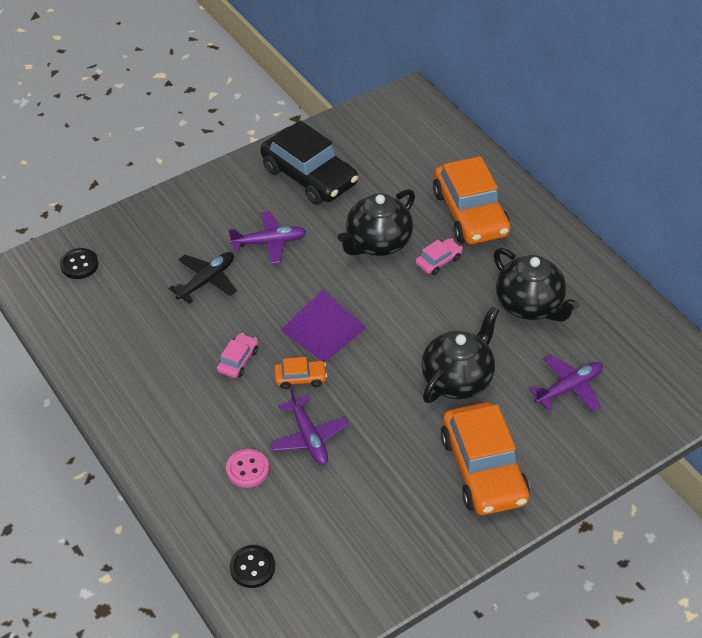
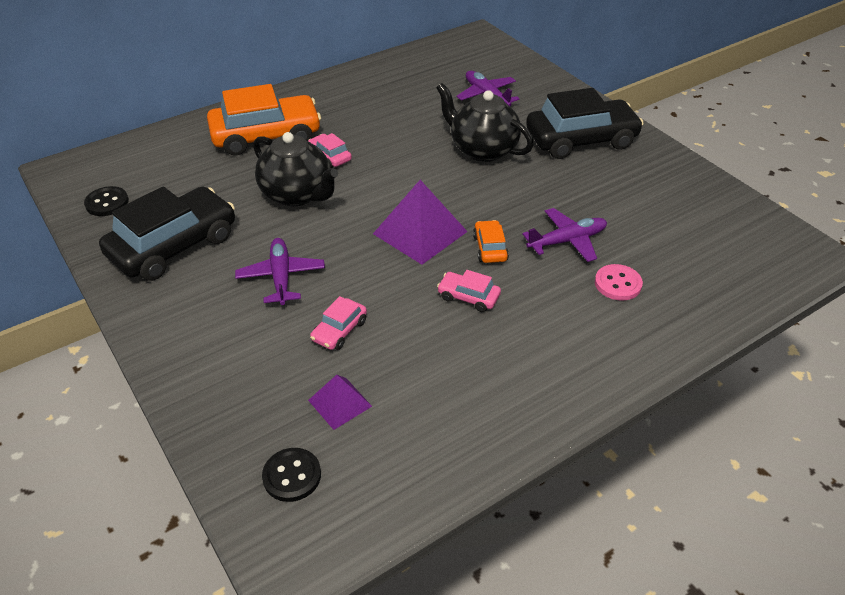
camera: 90 degrees left, 5 degrees down
(136, 285) = (339, 403): none -> purple pyramid
(206, 281) = (339, 330): black plane -> pink car
(252, 567) = (735, 276): black button -> black button (107, 203)
(483, 469) = (581, 140): orange car -> black car
(529, 305) = (392, 109): black teapot -> none

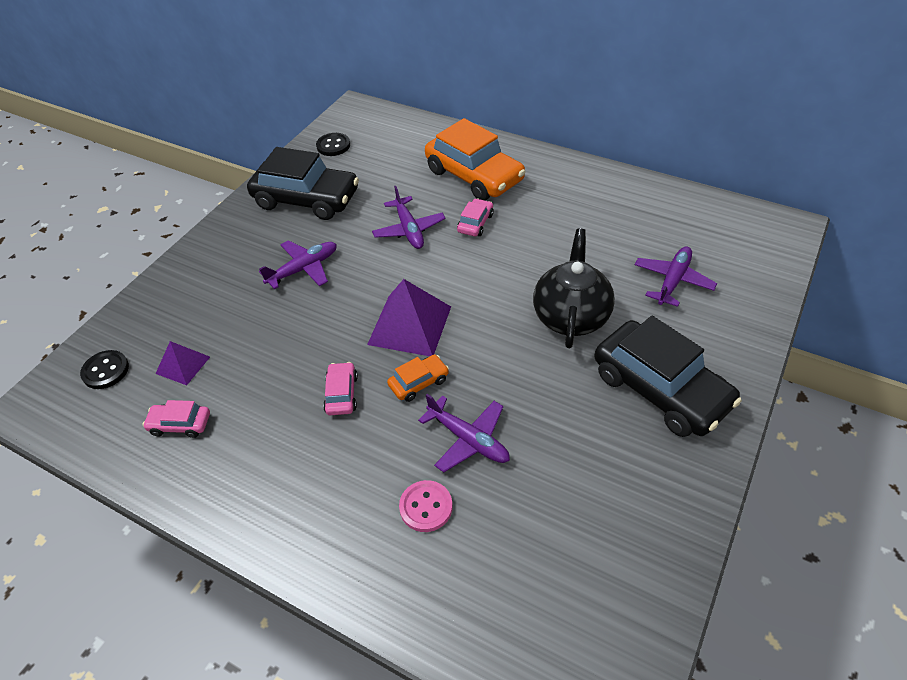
camera: 65 degrees right, 5 degrees up
(297, 195) = (409, 230): black teapot -> purple plane
(339, 330) = (260, 329): pink car -> pink car (180, 424)

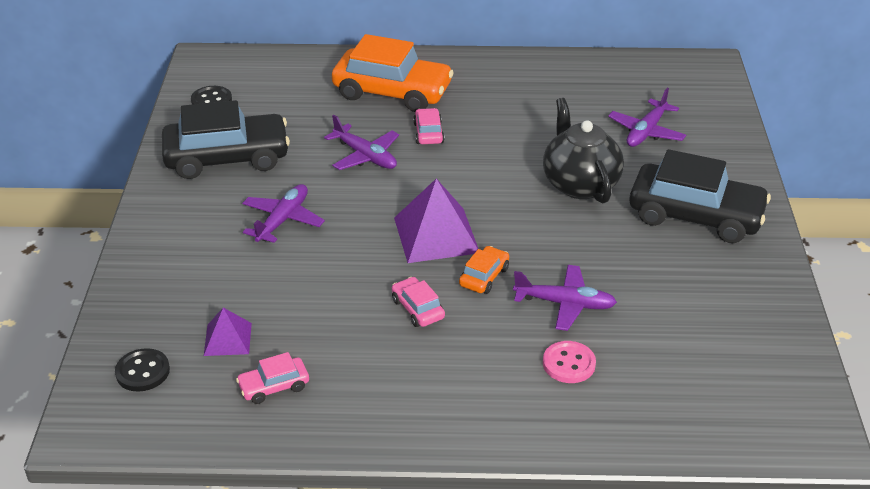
camera: 30 degrees left, 10 degrees down
(673, 281) = (646, 132): purple plane -> purple plane turned 150 degrees counterclockwise

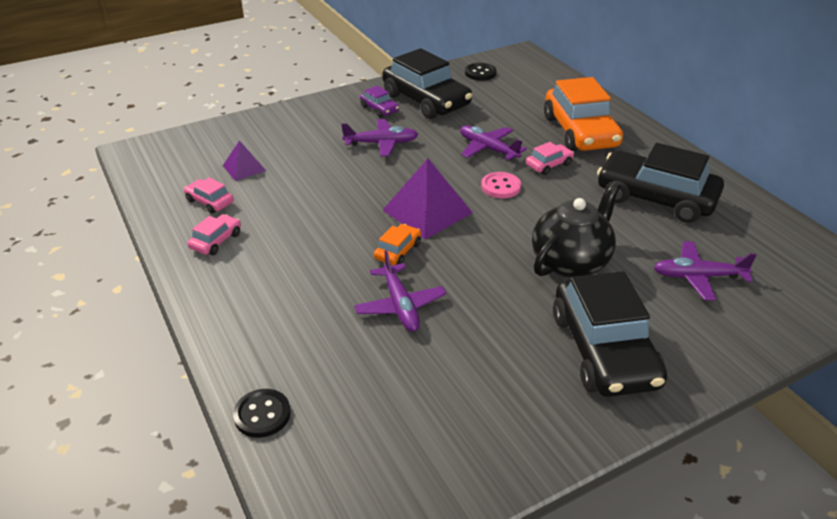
camera: 60 degrees right, 0 degrees up
(143, 372) = (194, 151): black button -> black button (262, 414)
(208, 196) = (379, 109): none -> purple car
(365, 156) = (488, 149): purple plane -> purple plane turned 120 degrees clockwise
(418, 309) = (333, 232): pink car -> pink car (216, 241)
(484, 276) = (398, 251): orange car -> orange car turned 60 degrees counterclockwise
(531, 101) = (655, 198): none -> black car
(569, 364) = (325, 332): pink button -> pink button (501, 187)

